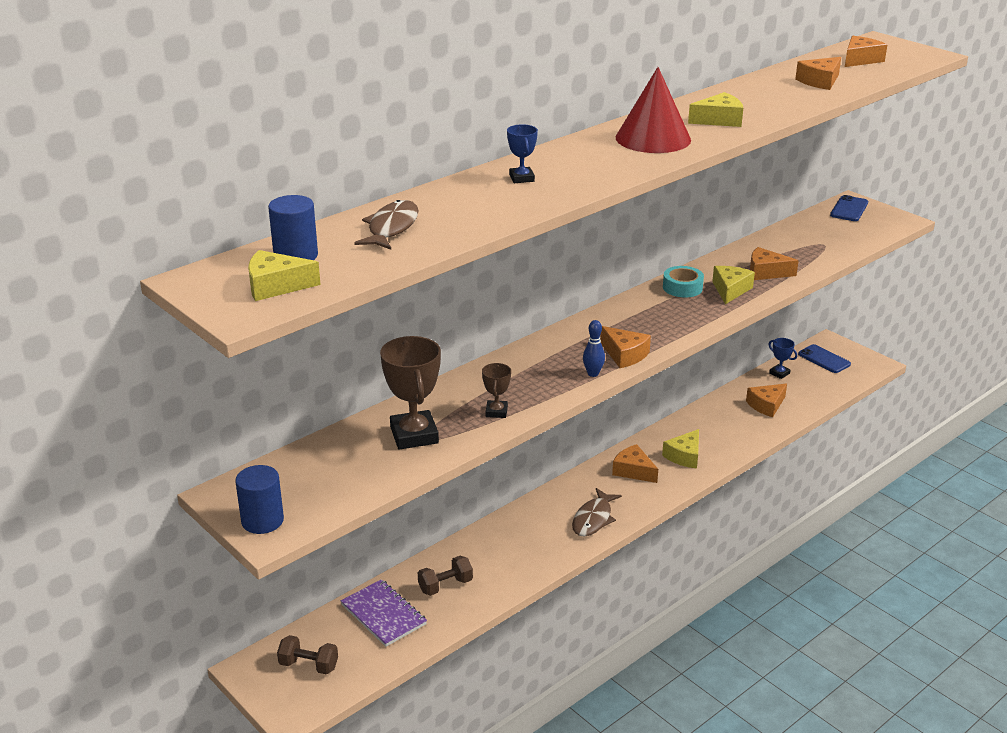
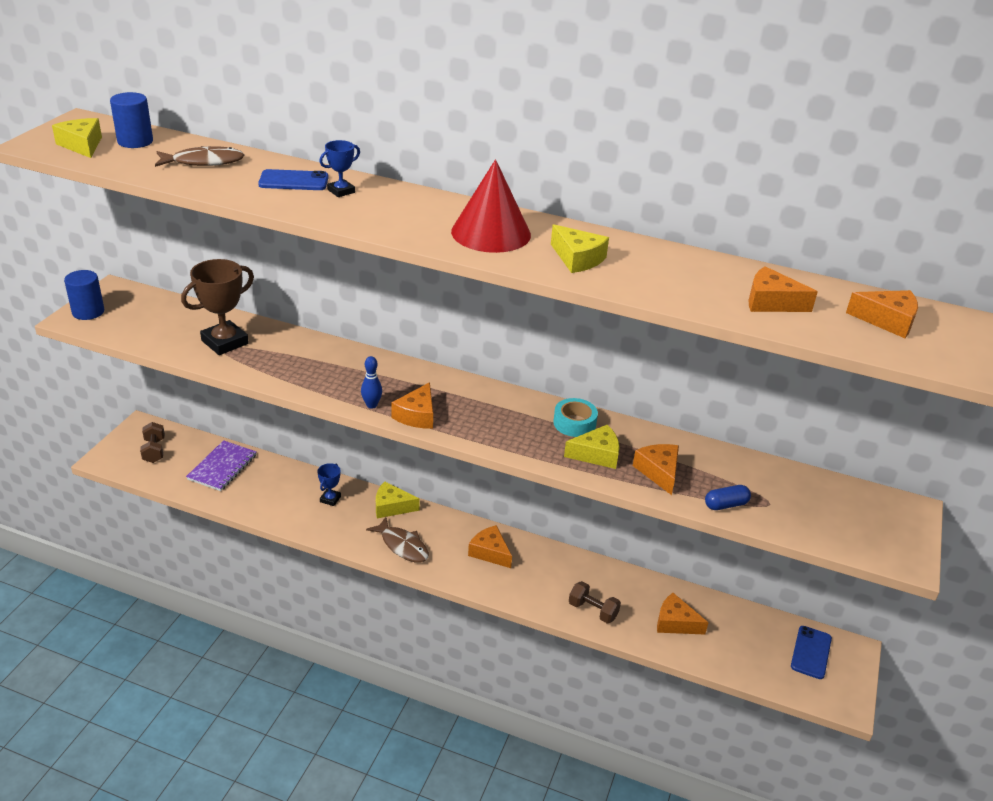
camera: 60 degrees right, 5 degrees up
(445, 586) = (270, 487): brown dumbbell -> brown dumbbell (593, 610)
(496, 412) = (279, 371): brown trophy -> none
(593, 519) = (402, 546): brown fish -> brown fish turned 135 degrees counterclockwise
(633, 471) = (490, 552): orange cheese -> orange cheese turned 60 degrees counterclockwise
(684, 456) = (538, 581): yellow cheese -> yellow cheese (391, 507)
(779, 373) = (746, 620): blue trophy -> blue trophy (330, 499)
(817, 259) = (726, 505): none -> blue capsule
(849, 209) = (886, 509): blue phone -> blue phone (293, 181)

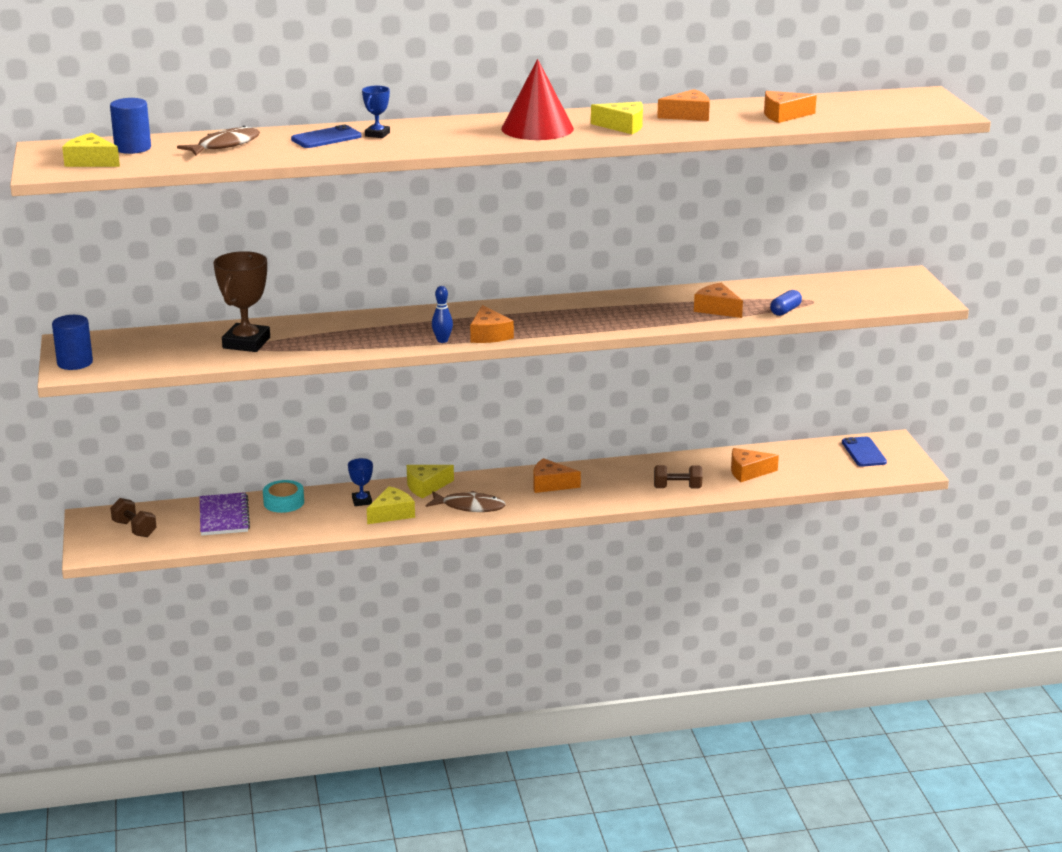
camera: 30 degrees left, 10 degrees down
(574, 423) = (618, 302): turquoise tape -> turquoise tape (284, 502)
(597, 454) = (659, 314): yellow cheese -> yellow cheese (392, 513)
(887, 321) = (865, 106): orange cheese -> orange cheese (688, 115)

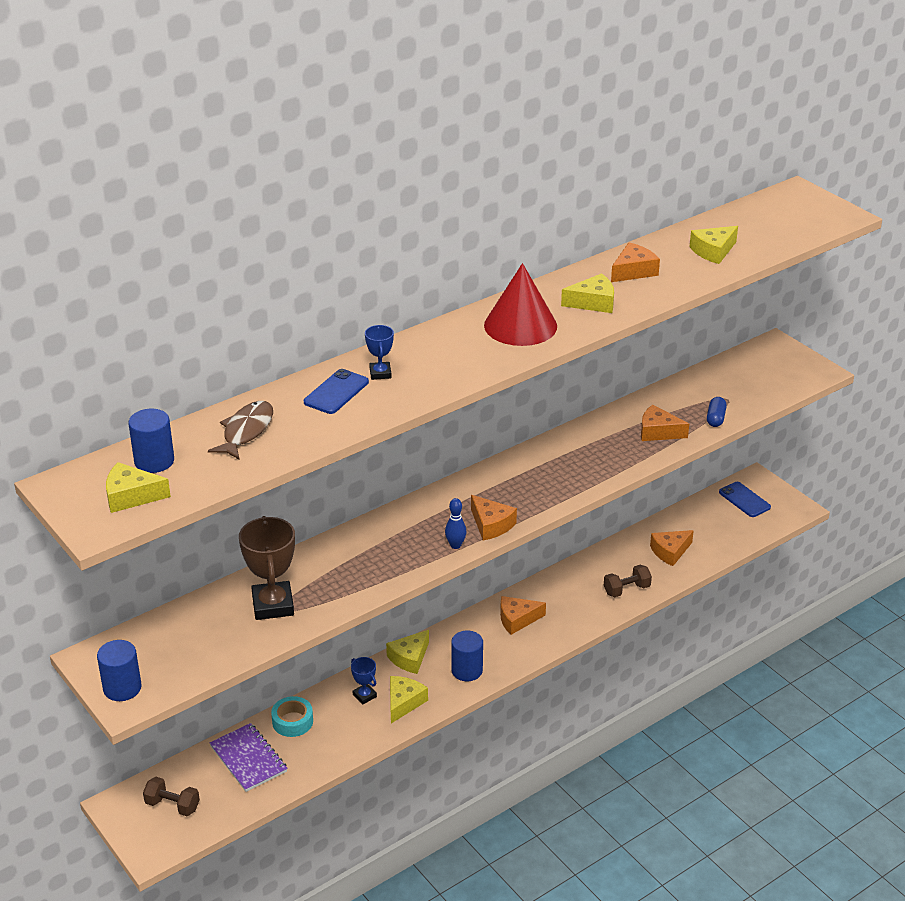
camera: 25 degrees left, 10 degrees up
(469, 506) = (467, 670): brown fish -> blue cylinder
(783, 115) = (713, 251): orange cheese -> yellow cheese

